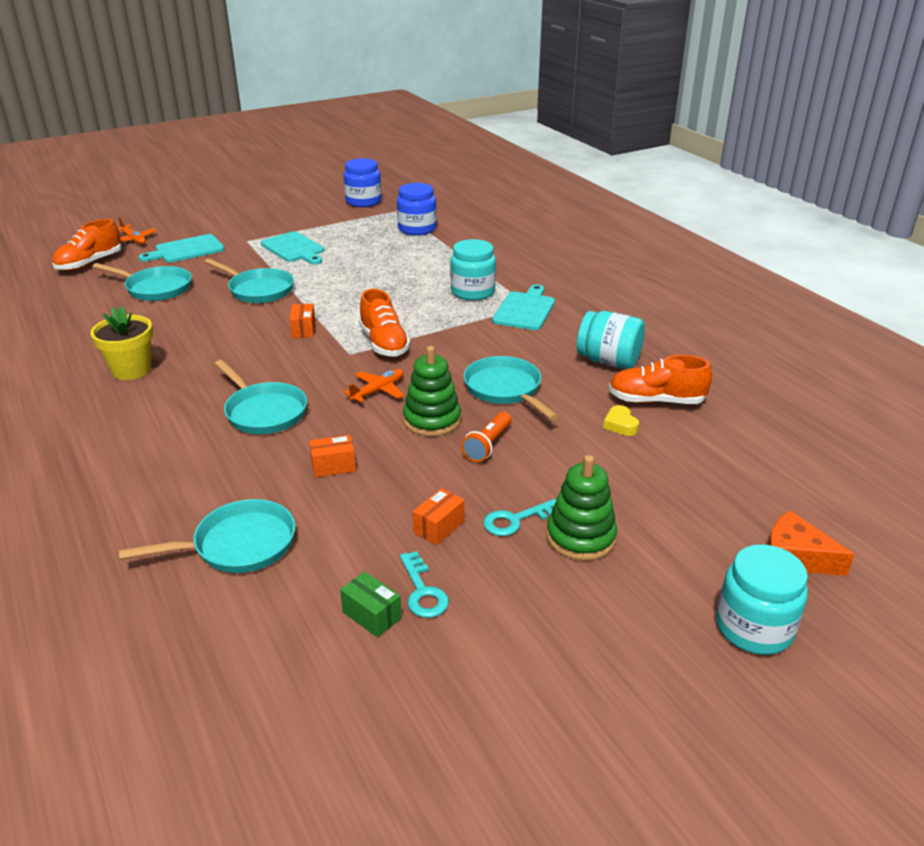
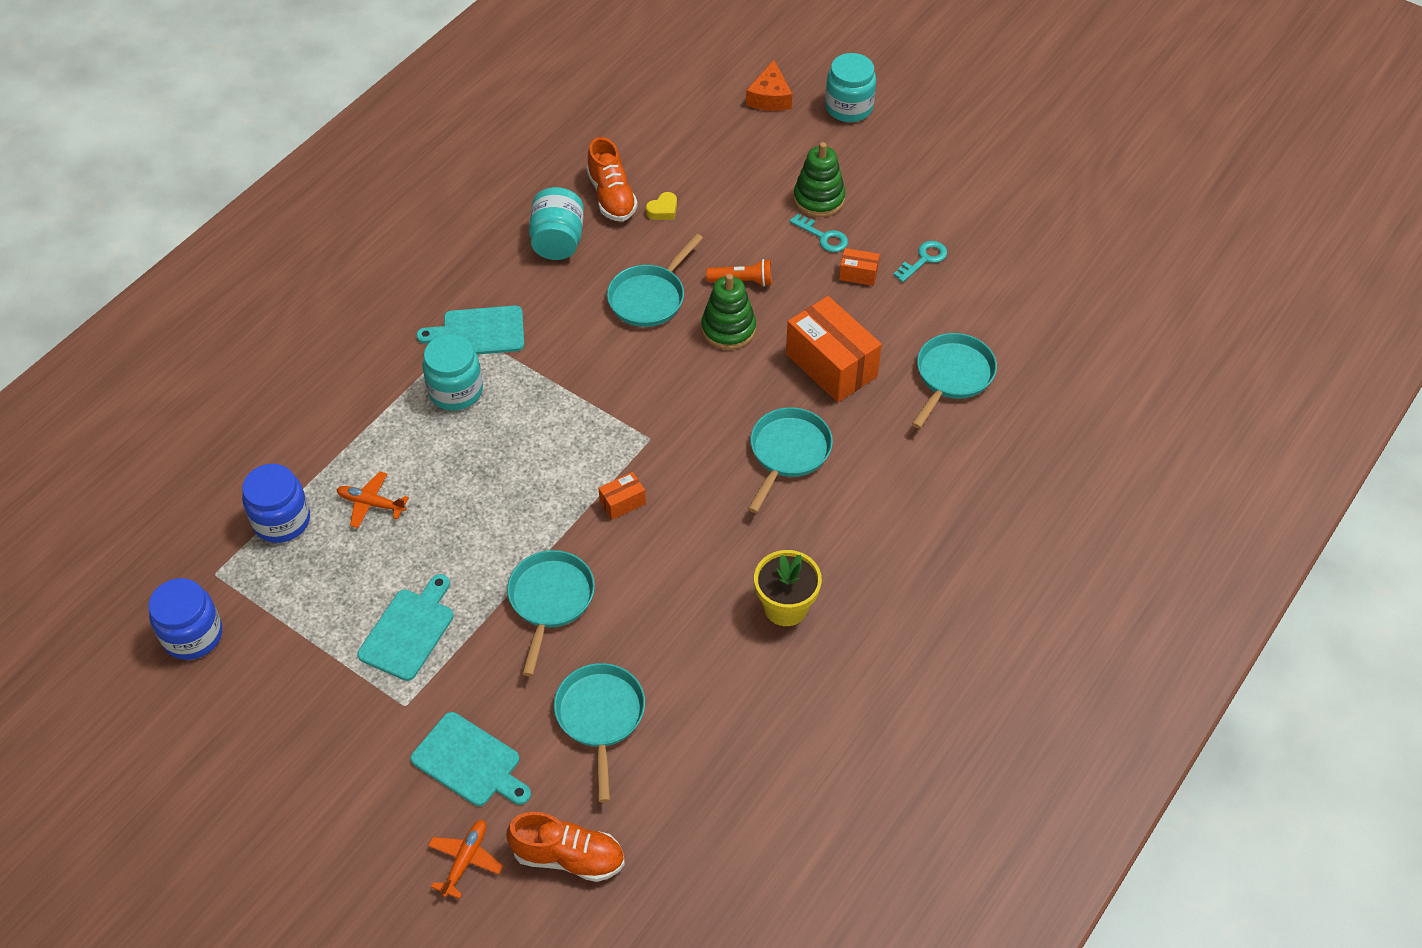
camera: 115 degrees left, 20 degrees up
(238, 545) = (952, 376): turquoise pan -> turquoise pan turned 75 degrees clockwise
(333, 466) = (831, 365): orange box -> orange box, size x2.18
(372, 615) = (961, 276): green box -> none
(378, 391) = (704, 385): orange plane -> orange plane (371, 503)
(384, 343) = (615, 419): orange shoe -> none

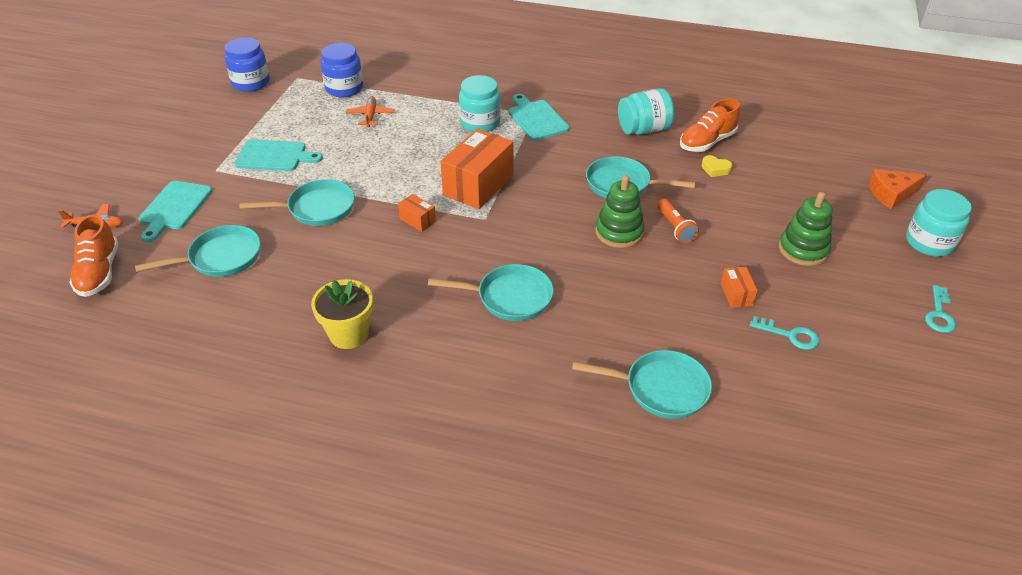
camera: 70 degrees right, 10 degrees down
(823, 236) = (762, 262): turquoise key -> turquoise key (939, 314)
(831, 365) = (620, 301): orange box -> orange box (478, 185)

